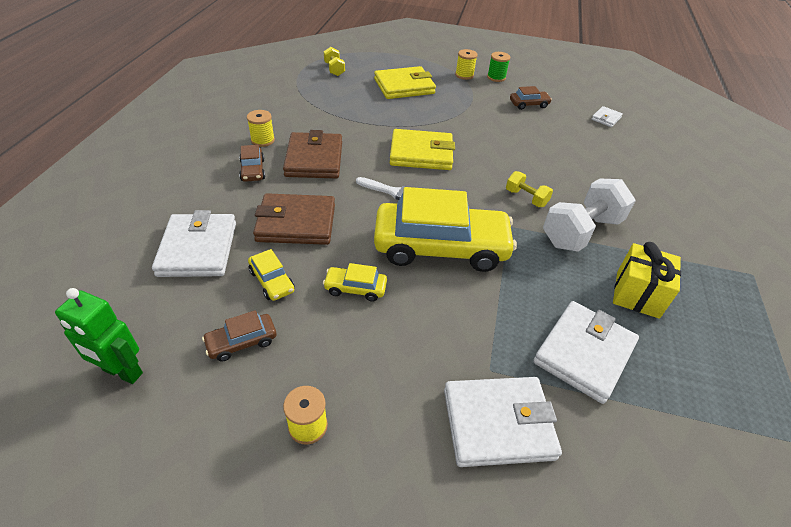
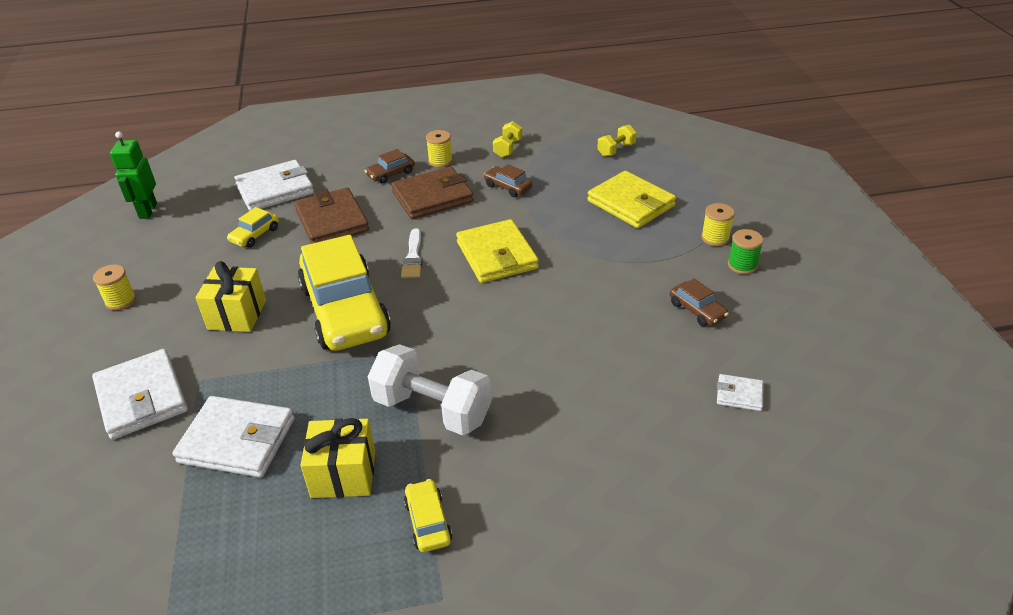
camera: 70 degrees right, 5 degrees down
(242, 342) = (187, 245): brown car -> brown car (508, 187)
(355, 288) = (265, 278): yellow car -> yellow car (428, 522)
(402, 321) = (237, 315): none -> yellow gift
(526, 198) = (469, 351): yellow dumbbell -> yellow dumbbell (508, 148)

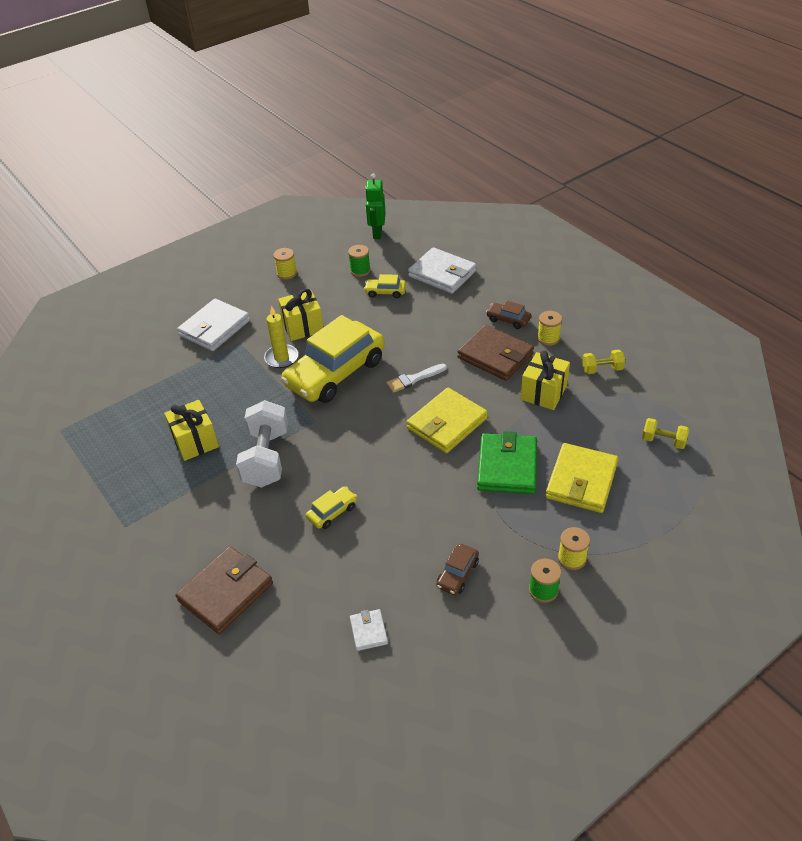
camera: 65 degrees right, 5 degrees up
(147, 211) = (377, 233): green robot -> green robot turned 60 degrees counterclockwise
(195, 242) = (360, 270): none -> green spool
(237, 440) = (200, 384): white wallet -> none
(272, 348) = (281, 358): none -> yellow candle
(332, 221) = (427, 319): brown wallet -> brown wallet (226, 592)
(428, 522) = (175, 496): yellow car -> yellow car (332, 512)
(508, 187) = (543, 393): brown car -> yellow gift
(583, 237) = (507, 466): none -> green wallet

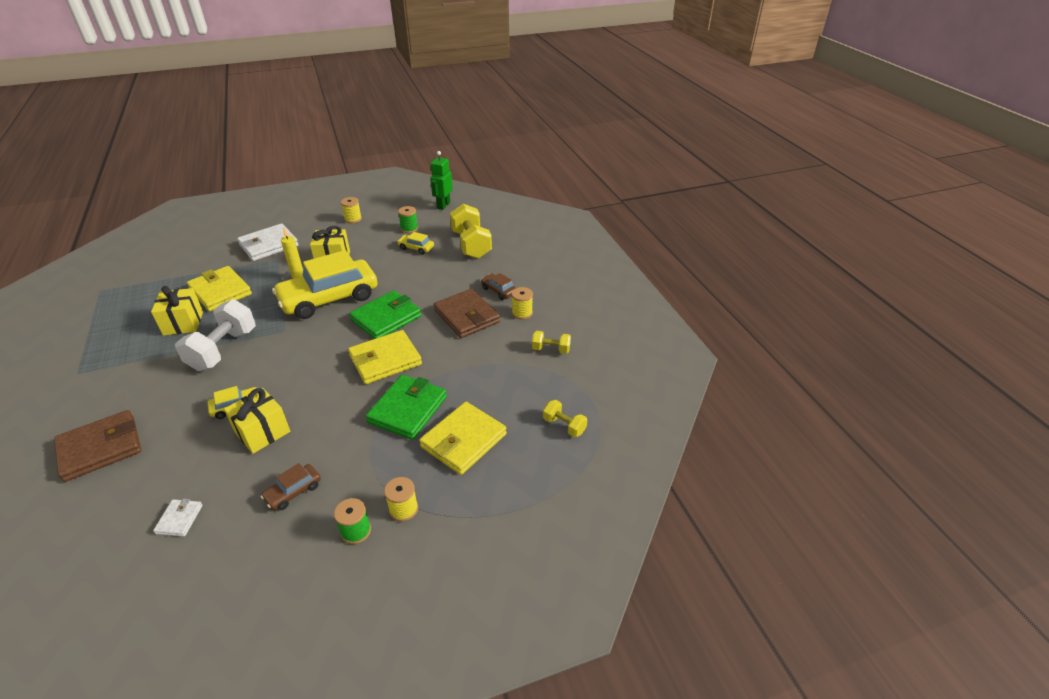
camera: 15 degrees right, 5 degrees down
(206, 395) = (220, 291): none -> yellow wallet
(414, 379) = (386, 318): white brush -> green wallet
(442, 274) = (471, 244): white wallet -> yellow dumbbell
(543, 393) = (485, 356): yellow gift -> yellow gift (262, 432)

